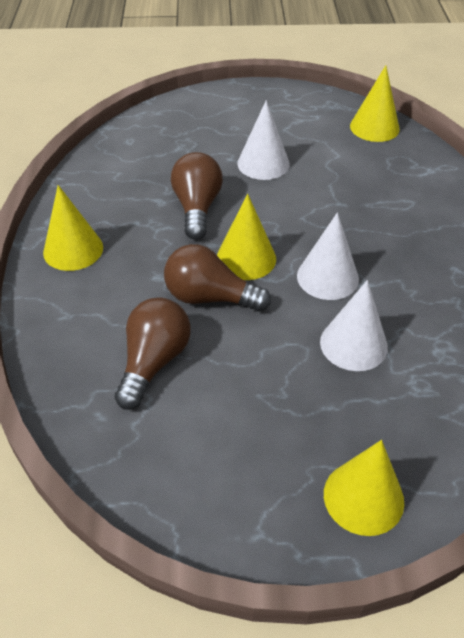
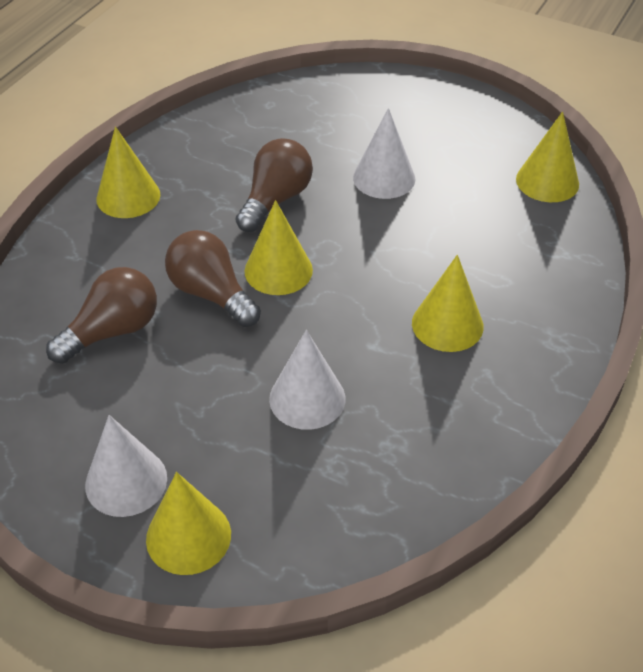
camera: 30 degrees right, 0 degrees up
(327, 277) = (342, 322): white cone -> white cone (126, 481)
(400, 247) = (447, 324): none -> yellow cone

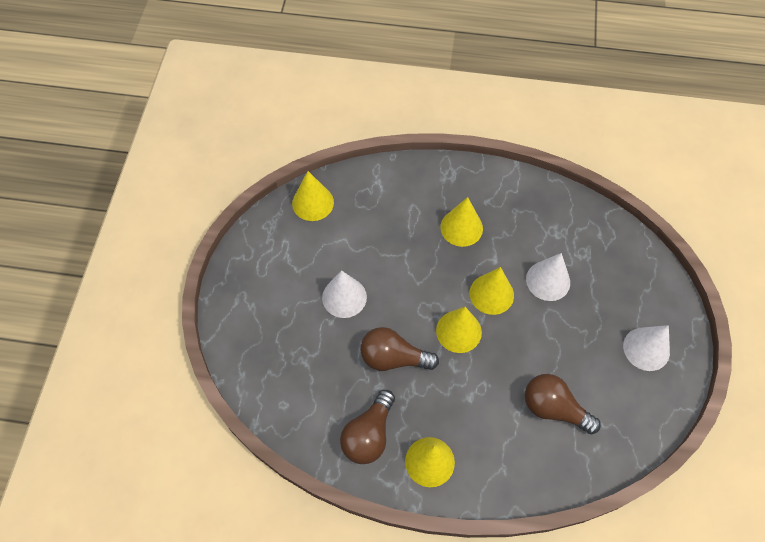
camera: 110 degrees left, 15 degrees up
(188, 536) = (658, 304): yellow cone -> yellow cone (491, 294)
(211, 294) = (496, 363): brown light bulb -> brown light bulb (369, 434)

